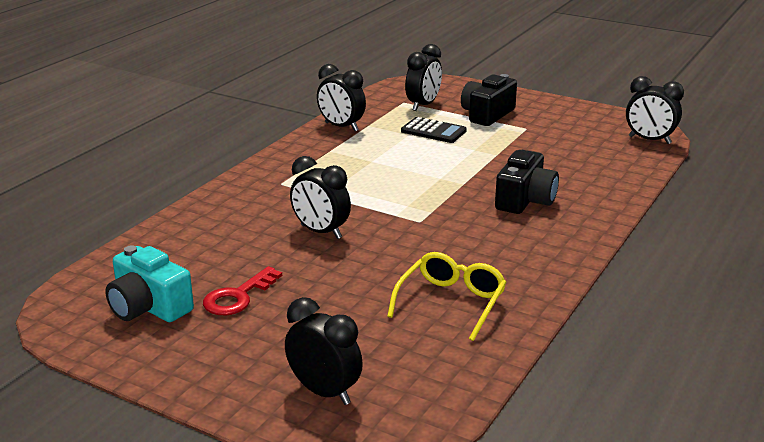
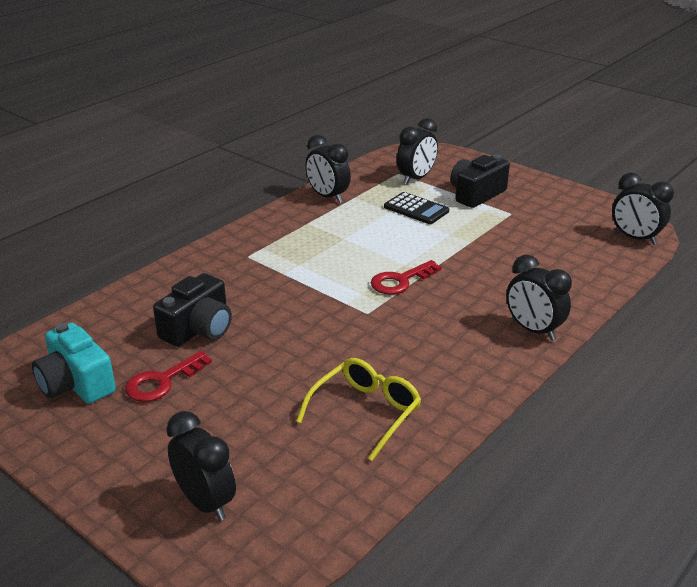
camera: 10 degrees right, 5 degrees up
(321, 232) = (266, 315): black clock -> black clock (533, 330)
(441, 192) = (400, 281): none -> red key
(525, 200) = (481, 298): black camera -> black camera (198, 329)

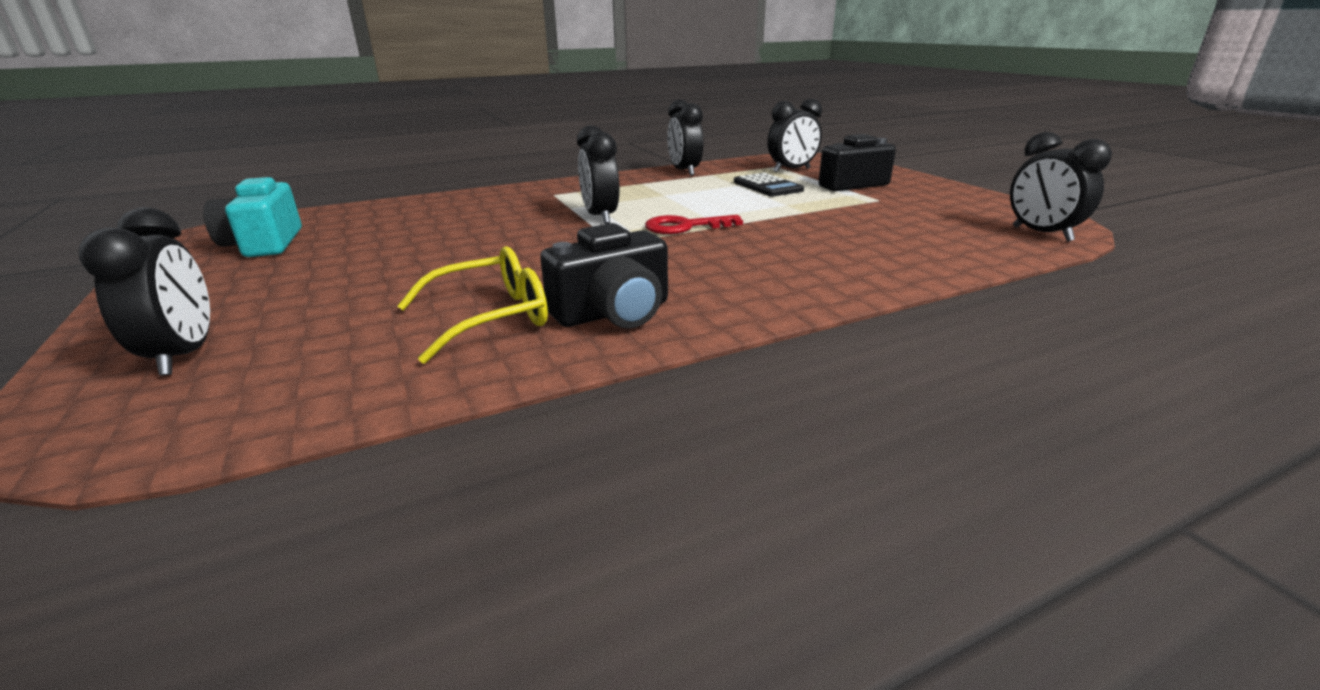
camera: 25 degrees right, 5 degrees down
(162, 382) = (334, 255): red key -> none
(198, 329) = (431, 228): black camera -> black camera (613, 312)
(533, 330) = (809, 287): black clock -> black clock (600, 217)

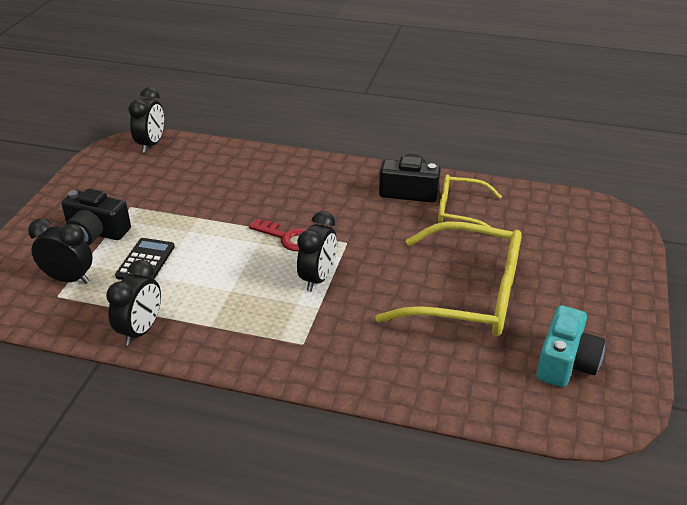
camera: 140 degrees left, 10 degrees up
(184, 355) = (594, 247): black clock -> none
(411, 250) = (468, 295): none -> yellow glasses

